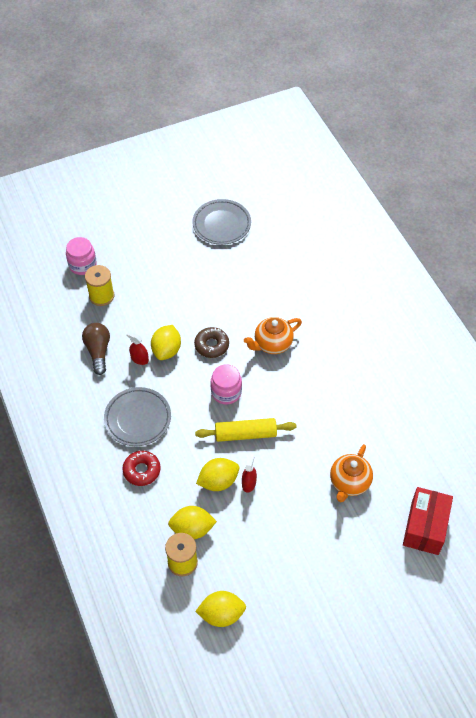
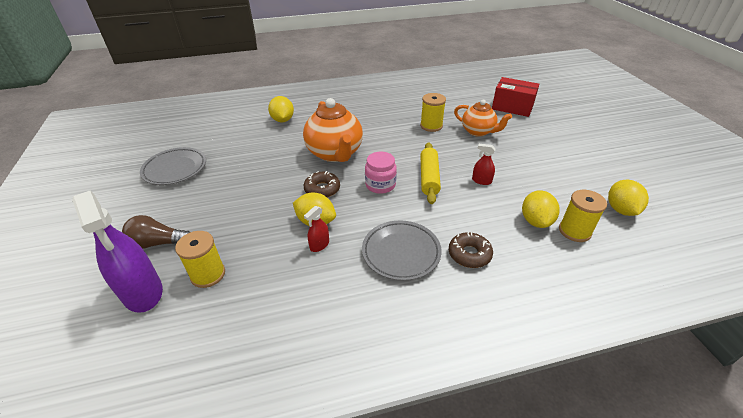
camera: 80 degrees left, 15 degrees down
(82, 265) = (142, 292): pink jar -> purple spray bottle
(98, 351) = (294, 283): brown light bulb -> brown light bulb (158, 243)
(142, 470) = (469, 254): red donut -> brown donut
(218, 481) = (480, 199): yellow lemon -> yellow lemon (283, 120)
(272, 344) = (335, 153): orange teapot -> orange teapot, size x1.60
(350, 431) = (431, 126): none -> yellow spool

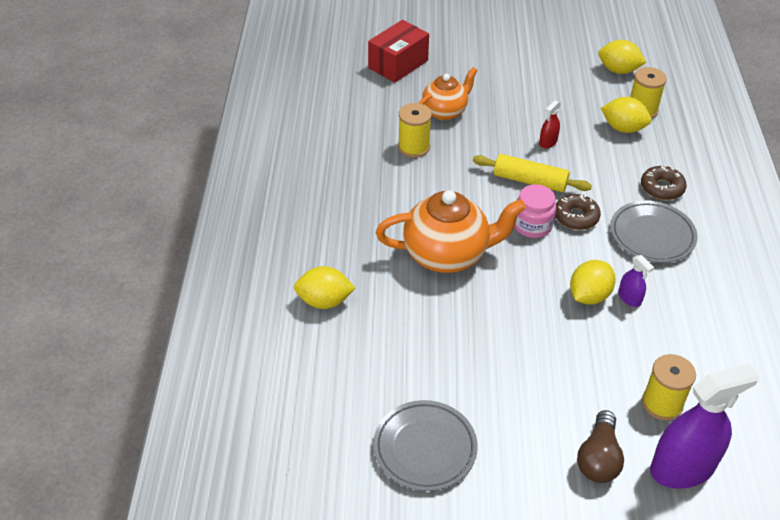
camera: 75 degrees left, 5 degrees up
(319, 245) = (629, 298): red spray bottle -> purple spray bottle
(322, 189) = (526, 280): brown donut -> brown donut (576, 217)

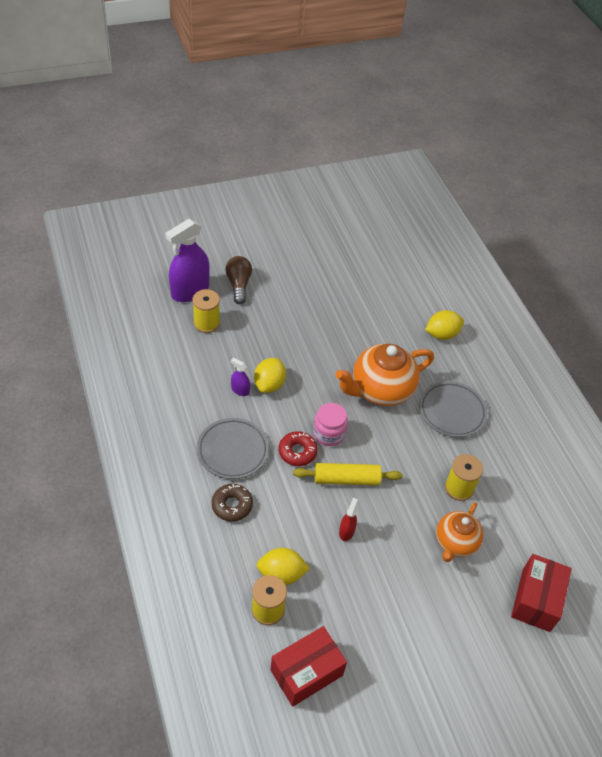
camera: 155 degrees right, 5 degrees up
(425, 448) = (336, 268): grey plate -> grey plate (452, 412)
(576, 217) = (297, 452): brown donut -> red donut
(618, 70) = (306, 672): yellow lemon -> red box

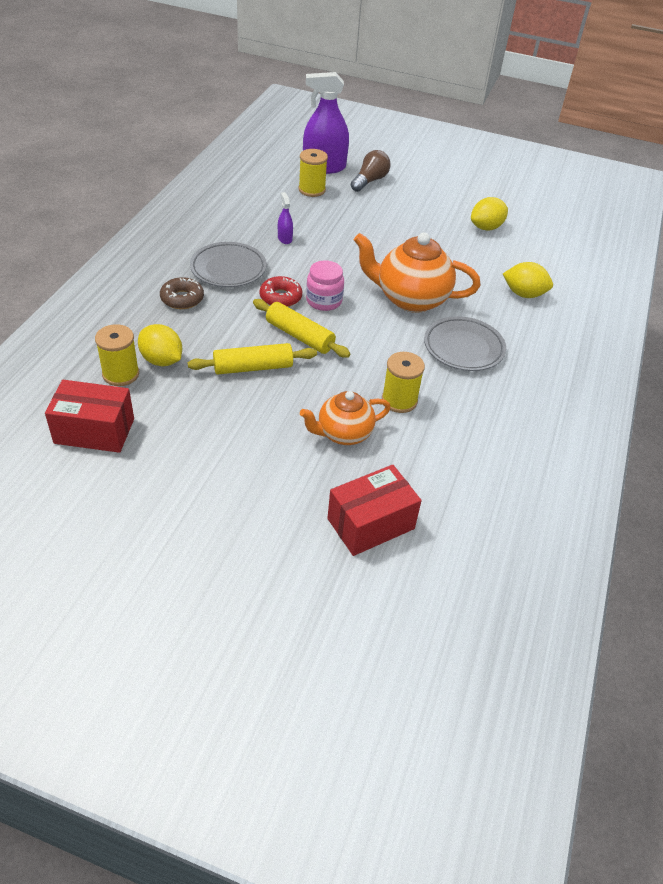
camera: 40 degrees right, 5 degrees down
(269, 384) = (314, 247): yellow lemon -> yellow lemon (486, 227)
(346, 531) = (253, 367): red spray bottle -> yellow rolling pin

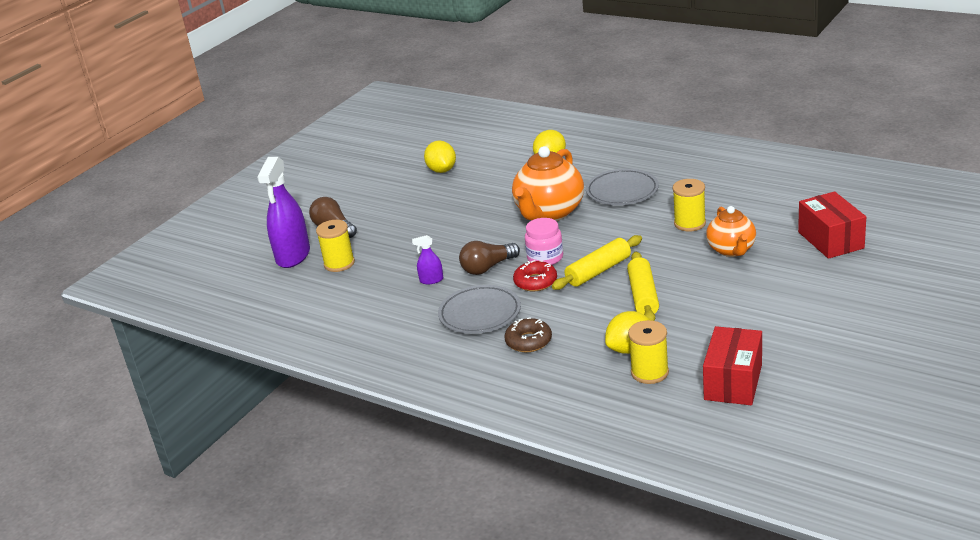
camera: 70 degrees left, 15 degrees down
(306, 268) = (487, 267): none -> brown light bulb

